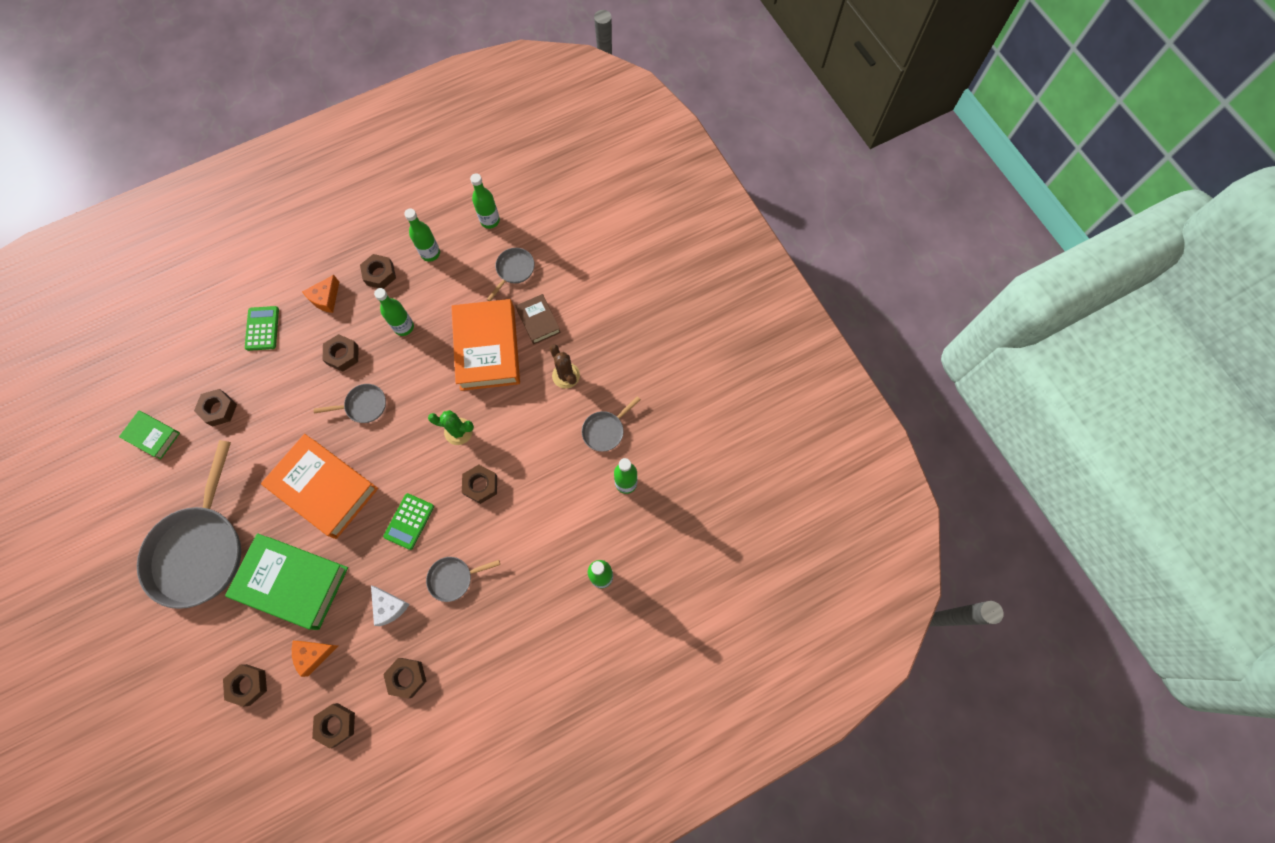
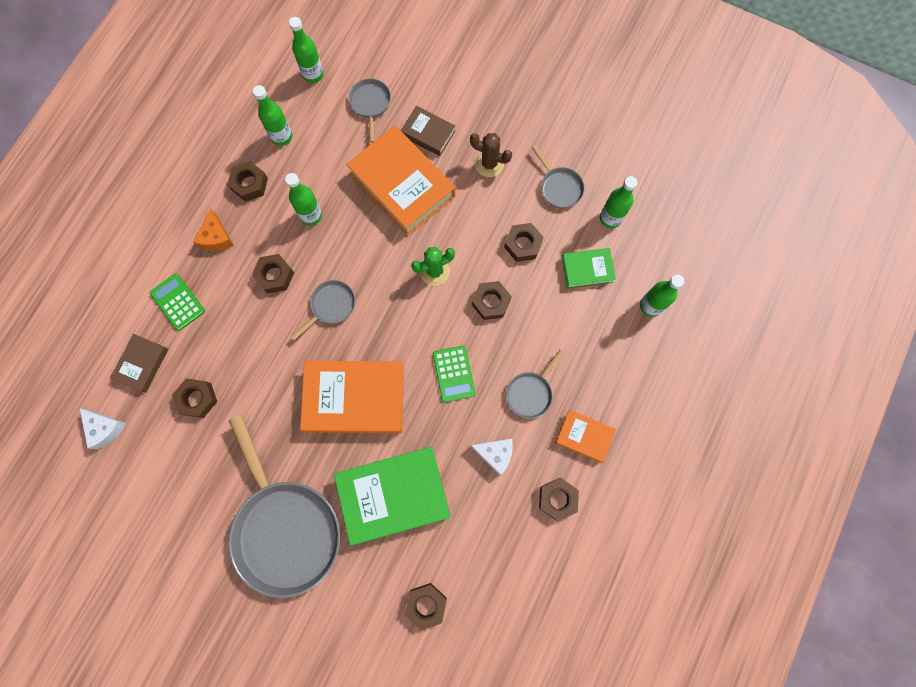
camera: 35 degrees left, 5 degrees up
(143, 387) = (105, 428): none -> white cheese
(153, 436) = (153, 464): green book -> green book (587, 270)
(203, 357) = (142, 364): none -> brown book
(314, 654) = (462, 539): orange cheese -> none
(336, 724) = (529, 579): brown nut -> brown nut (523, 244)
(466, 643) = (584, 436): none -> orange book
(605, 430) = (559, 187): grey pan -> grey pan turned 45 degrees counterclockwise

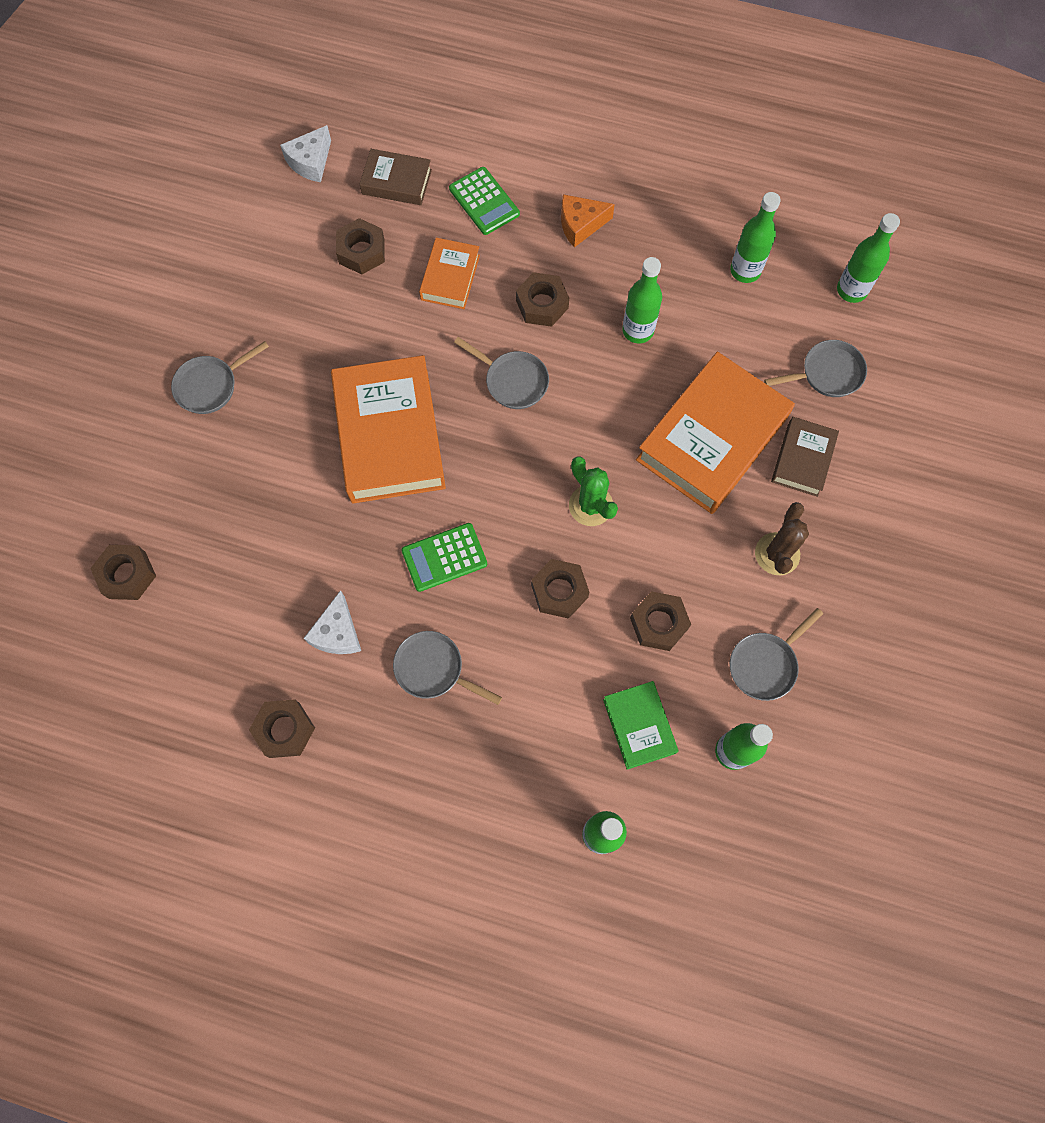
camera: 80 degrees right, 5 degrees down
(178, 302) = (484, 201): green calculator -> green calculator turned 105 degrees clockwise
(249, 184) = (665, 247): brown nut -> none
(285, 528) = (211, 385): grey pan -> grey pan, size x0.44
(393, 495) = (266, 508): green book -> none
(584, 436) = (380, 756): orange book -> orange book (450, 277)

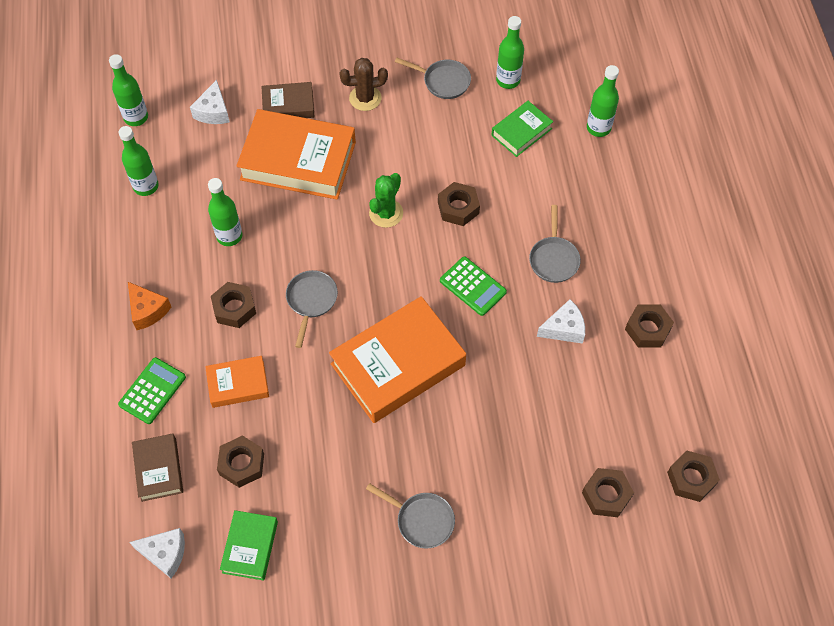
camera: 115 degrees left, 10 degrees down
(275, 230) = (250, 547): none -> green book
(658, 623) = (449, 145): brown nut -> brown nut (691, 478)
(827, 373) = (213, 111): grey pan -> white cheese

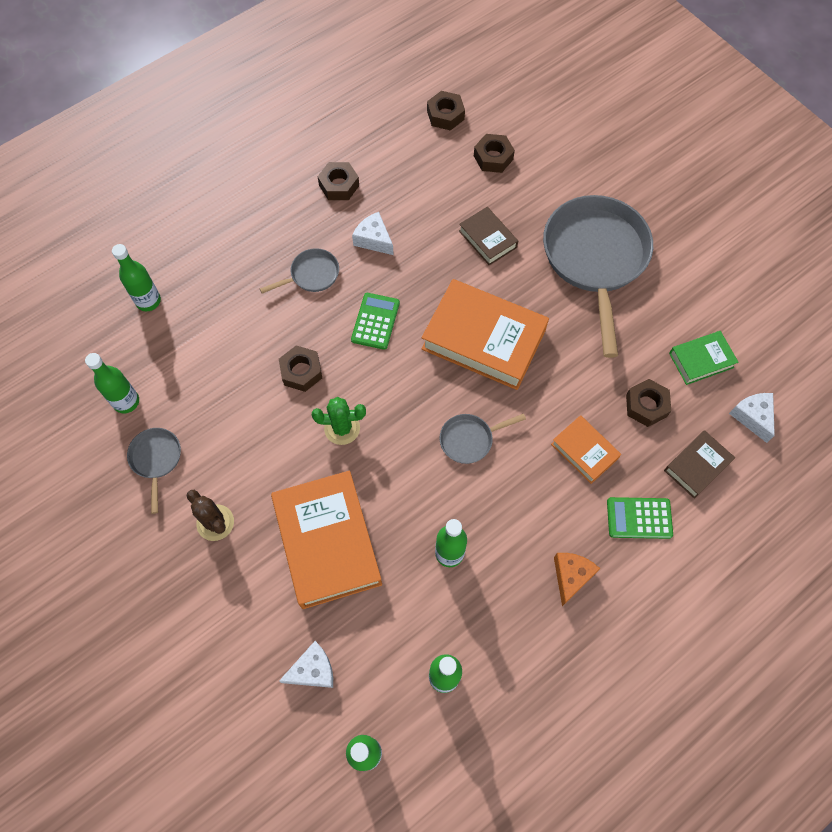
camera: 120 degrees left, 5 degrees up
(234, 308) = (518, 500): brown nut -> none
(288, 105) = (263, 595): brown book -> brown book (487, 239)
(421, 520) = (595, 259): grey pan -> grey pan, size x2.25
(521, 132) = (185, 361): green book -> none

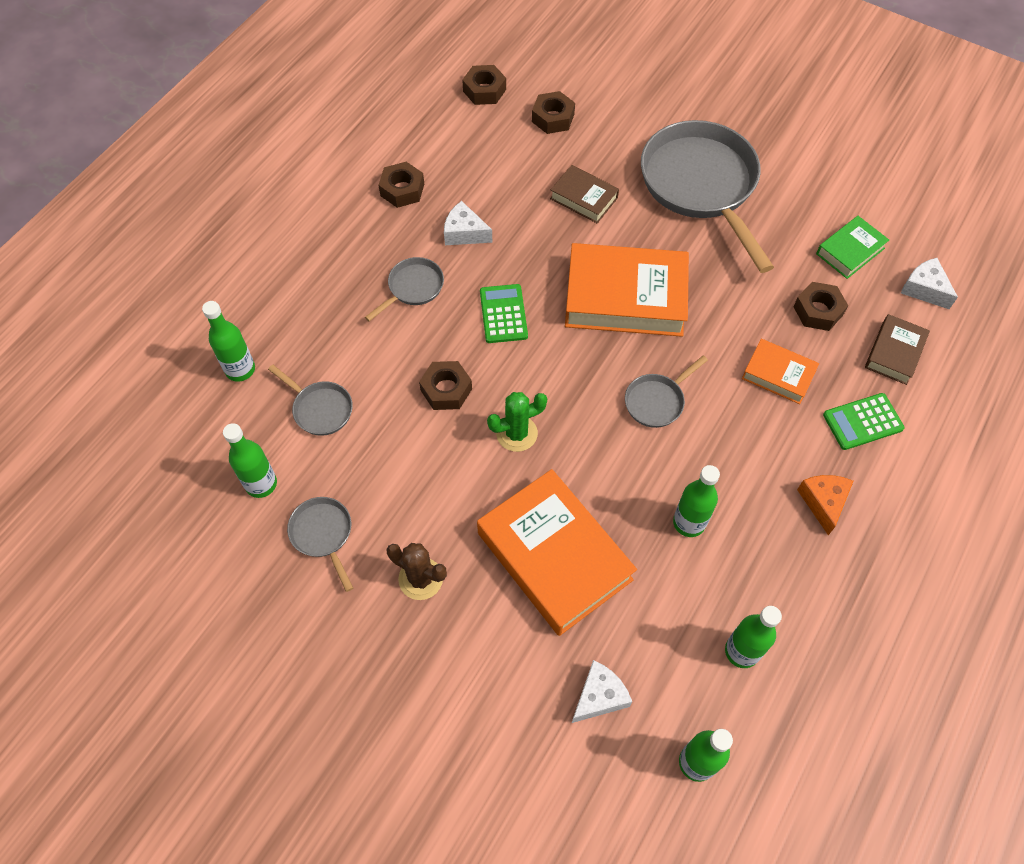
camera: 20 degrees left, 5 degrees down
(196, 354) = (320, 409): none -> grey pan

